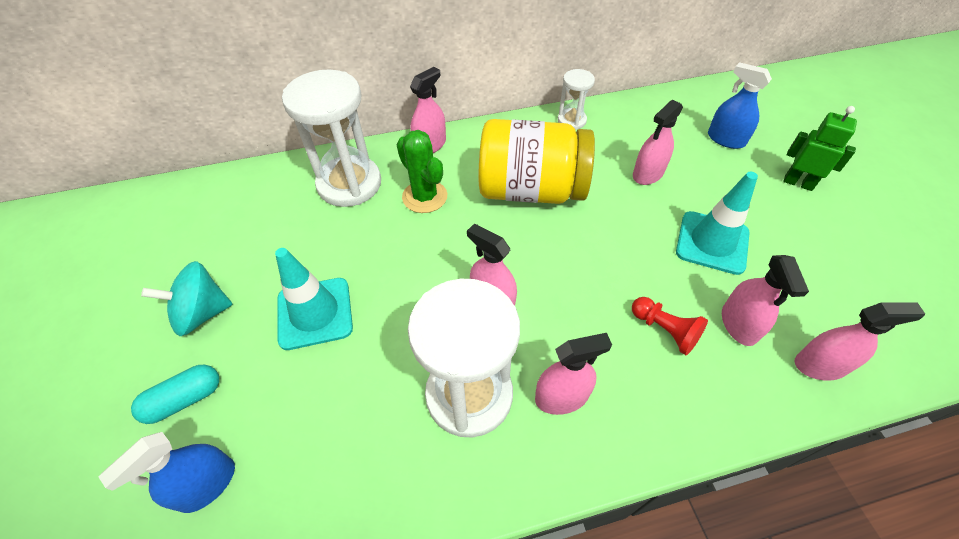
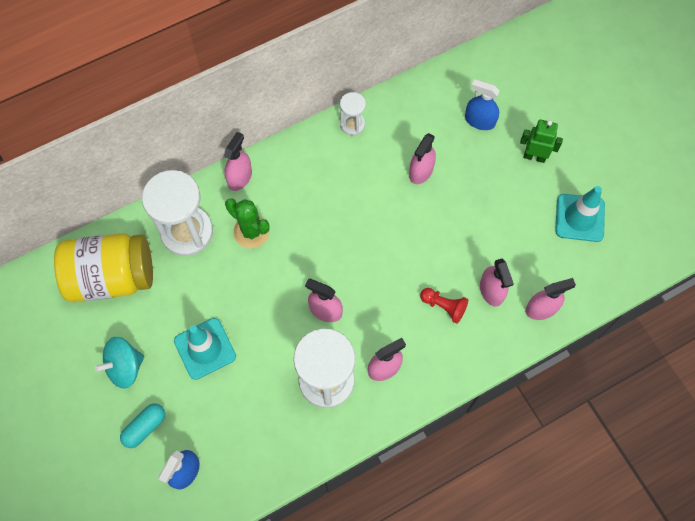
camera: 15 degrees left, 15 degrees up
(531, 190) = (333, 207): yellow jar -> yellow jar (112, 277)
(712, 242) = (472, 227): turquoise traffic cone -> turquoise traffic cone (579, 218)

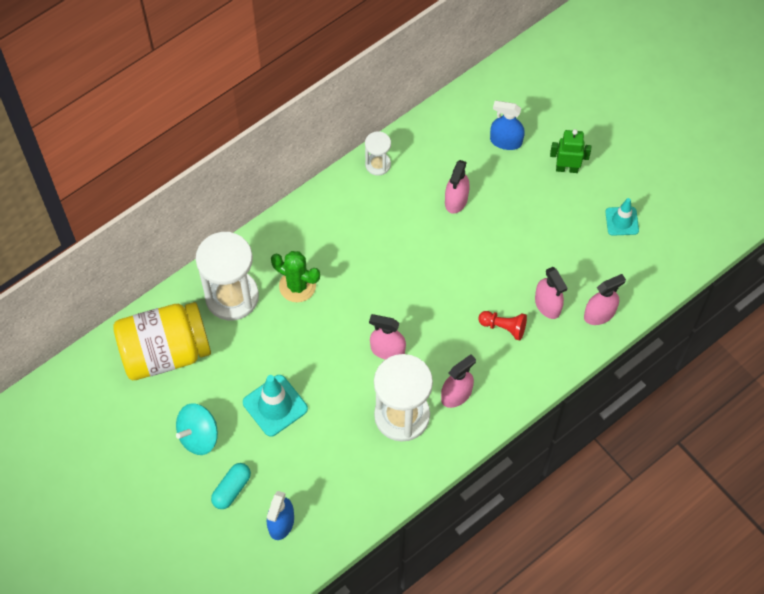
camera: 10 degrees left, 5 degrees down
(240, 177) = (274, 234): pink spray bottle -> none
(579, 218) = (622, 221): turquoise traffic cone -> turquoise traffic cone, size x0.65

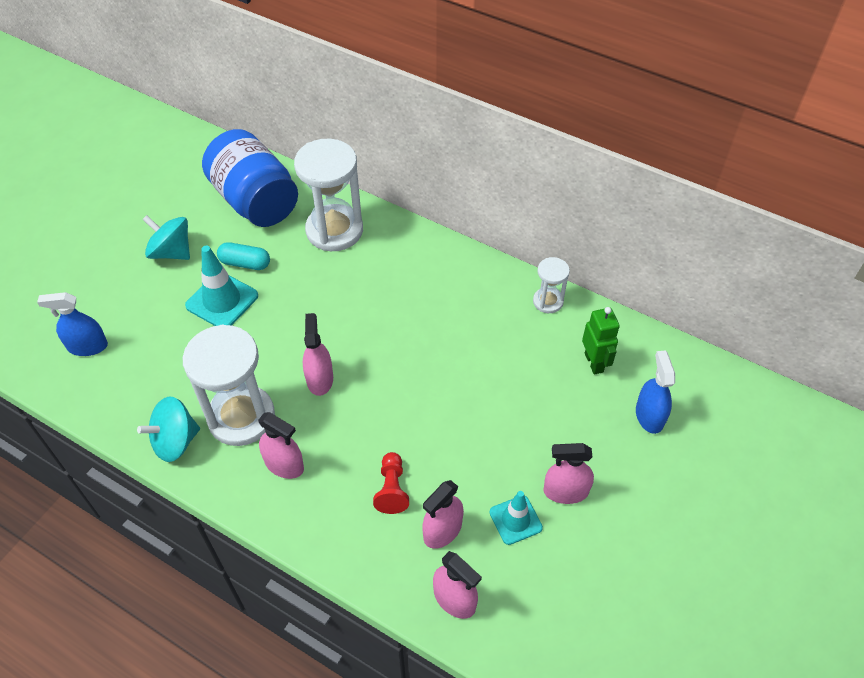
camera: 70 degrees right, 10 degrees down
(165, 352) = (255, 201): yellow jar -> blue jar
(232, 489) = (119, 294): turquoise capsule -> turquoise capsule (245, 263)
(297, 286) = (367, 277): green cactus -> none
(406, 469) = (175, 441): none -> turquoise spinning top
(456, 200) = (541, 388): pink spray bottle -> pink spray bottle (565, 491)
(567, 168) = (650, 495): green robot -> green robot (594, 362)
(622, 221) = (607, 588): turquoise traffic cone -> turquoise traffic cone (515, 520)

